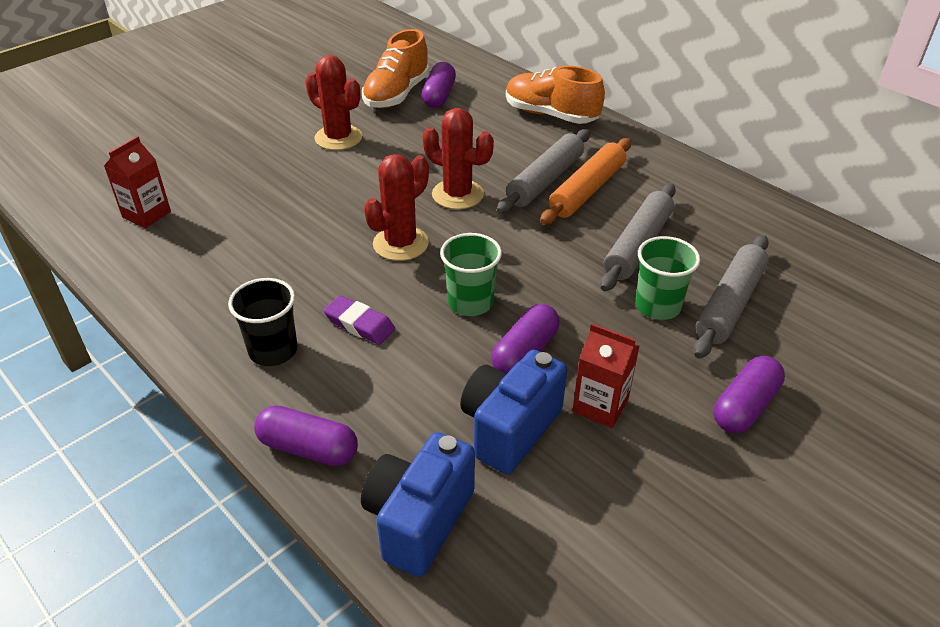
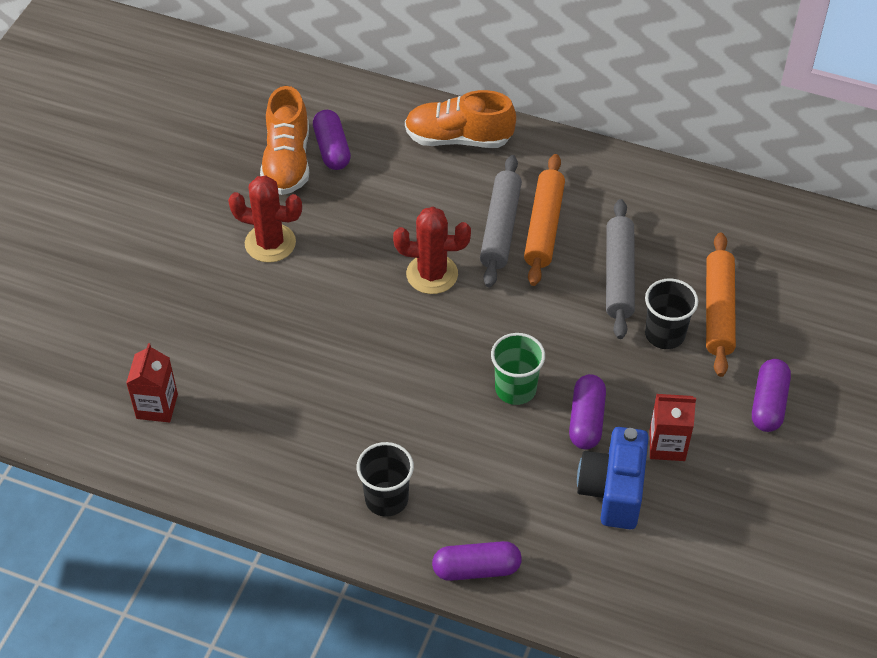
camera: 25 degrees left, 10 degrees up
(359, 324) = (439, 446): purple eraser -> none
(400, 244) = (417, 350): red cactus -> none
(418, 520) = (592, 589): blue camera -> none
(657, 306) = (665, 334): green cup -> black cup
(729, 304) = (718, 311): grey rolling pin -> orange rolling pin

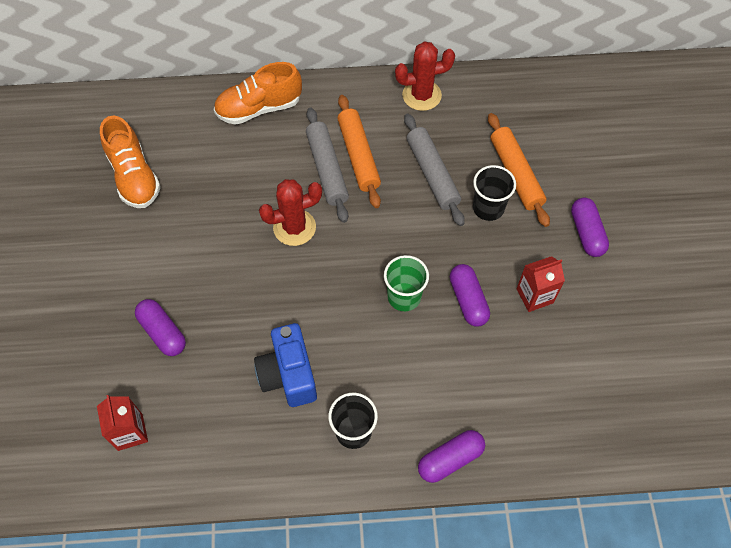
camera: 25 degrees left, 10 degrees up
(270, 243) = (154, 251): red cactus -> red cactus (421, 95)
(332, 149) = (165, 153): purple capsule -> purple capsule (162, 332)
(612, 491) = (515, 350): blue camera -> blue camera (288, 375)

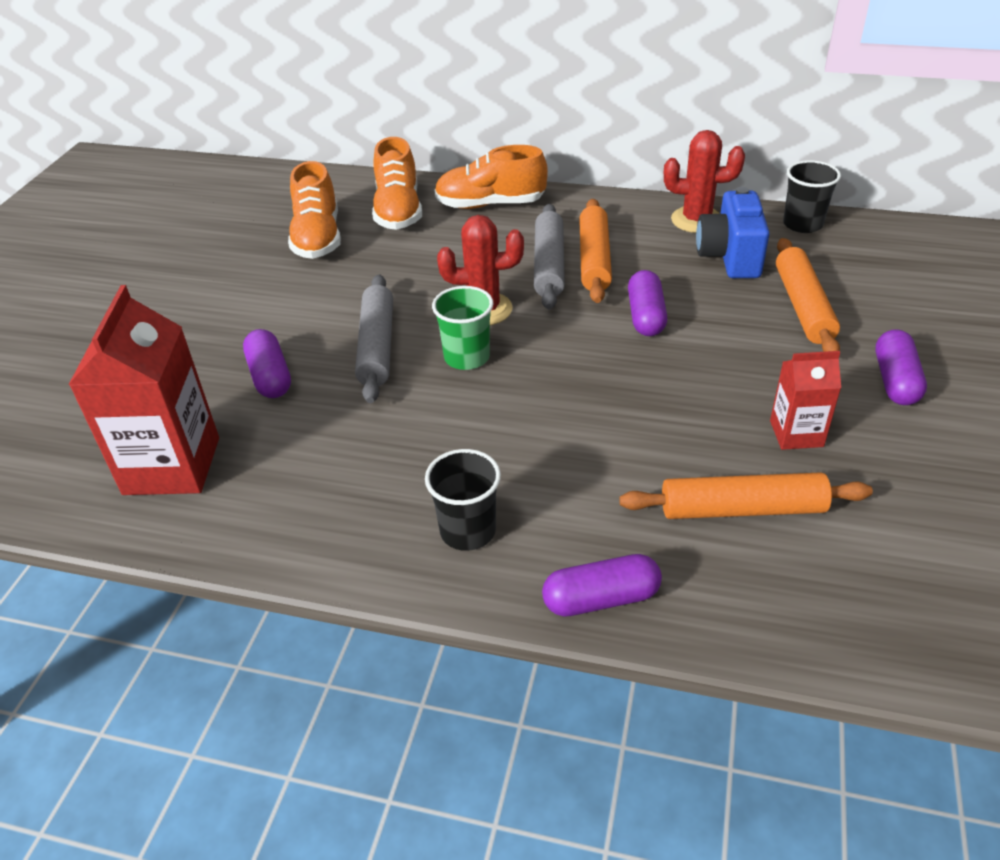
camera: 20 degrees right, 20 degrees down
(130, 432) = (172, 466): red carton -> red carton, size x1.84
(187, 131) = (398, 211): none -> orange shoe
(288, 375) = (406, 450): blue camera -> blue camera (729, 257)
(404, 296) = (601, 400): green cup -> green cup (467, 357)
(432, 174) = (685, 289): grey rolling pin -> grey rolling pin (376, 346)
(468, 300) = (692, 420): purple capsule -> purple capsule (645, 316)
(488, 208) = (753, 332): black cup -> black cup (802, 224)
(515, 367) = (742, 509): none -> orange rolling pin

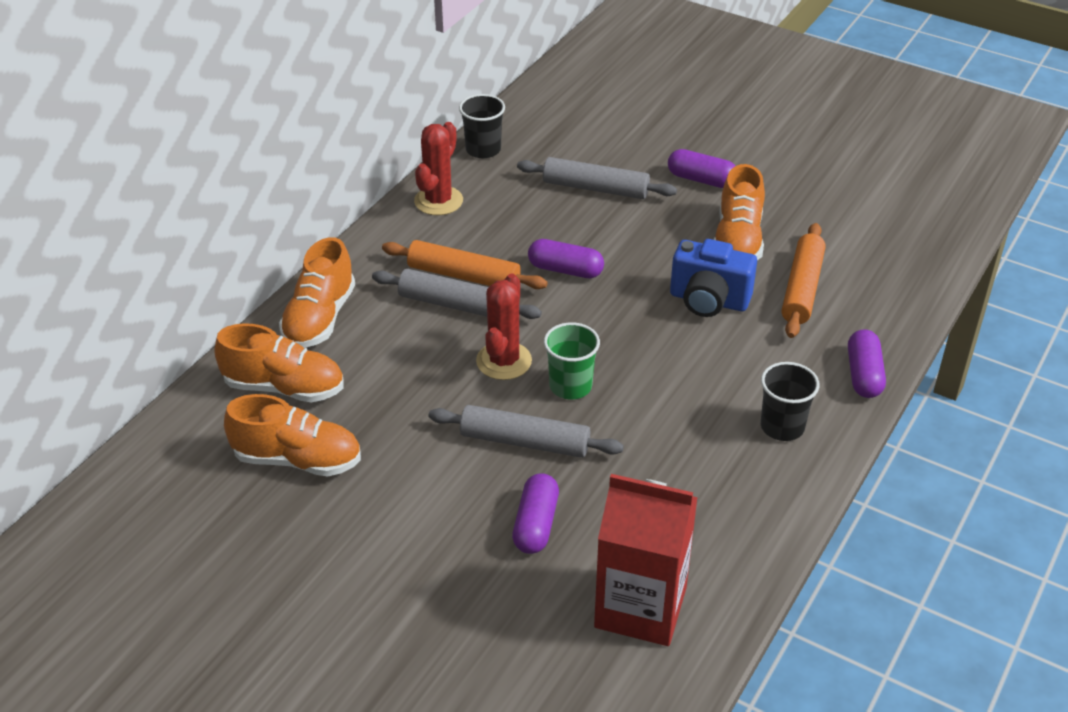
camera: 75 degrees left, 0 degrees up
(270, 376) = (536, 524): purple capsule -> purple capsule turned 75 degrees counterclockwise
(729, 257) = (508, 201): blue camera -> blue camera (708, 301)
(796, 433) = (738, 241): red carton -> orange shoe
(802, 306) = (595, 188): orange rolling pin -> grey rolling pin

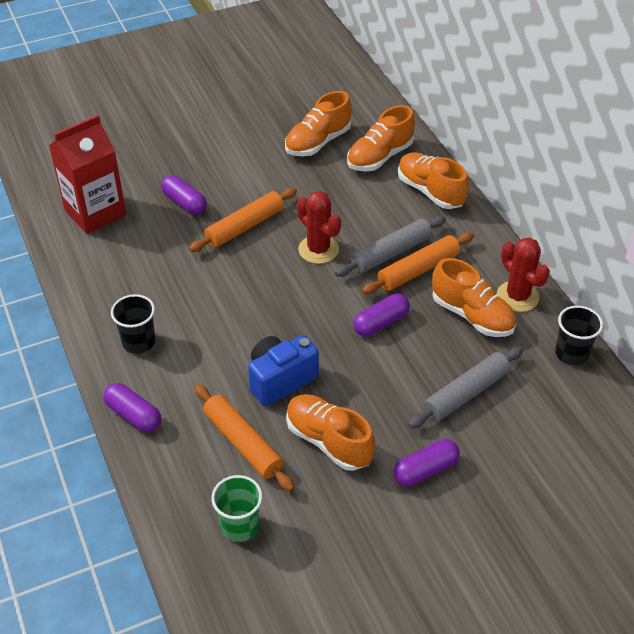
camera: 125 degrees right, 5 degrees up
(494, 218) = (472, 315): none -> orange shoe
(524, 442) = (244, 226): grey rolling pin -> orange rolling pin
(570, 386) = (268, 267): green cup -> green cup (240, 526)

